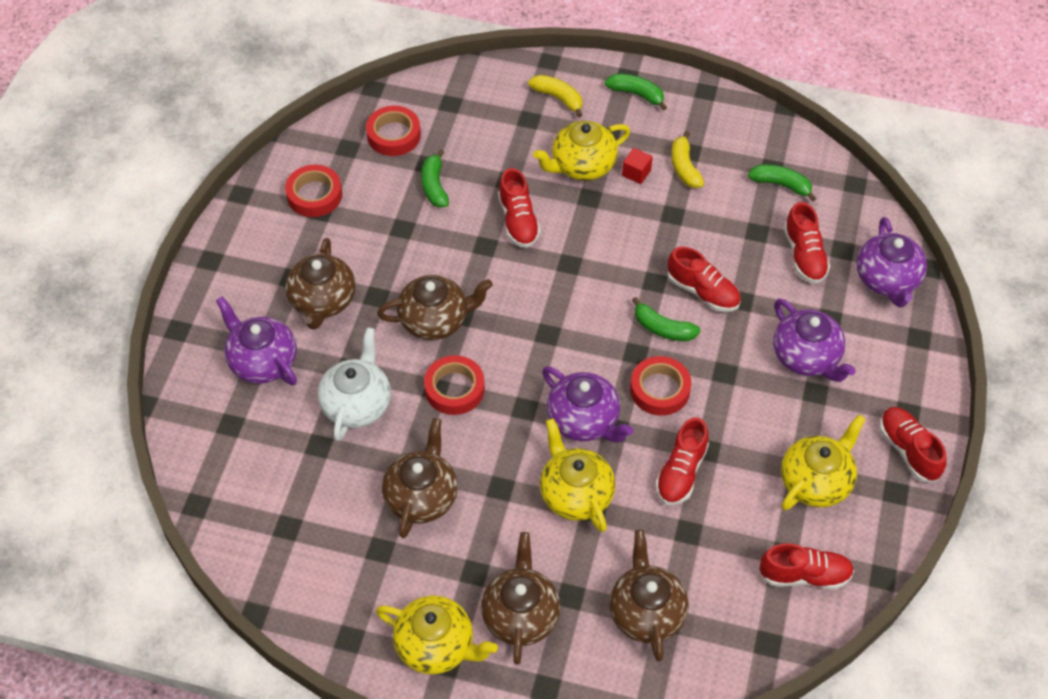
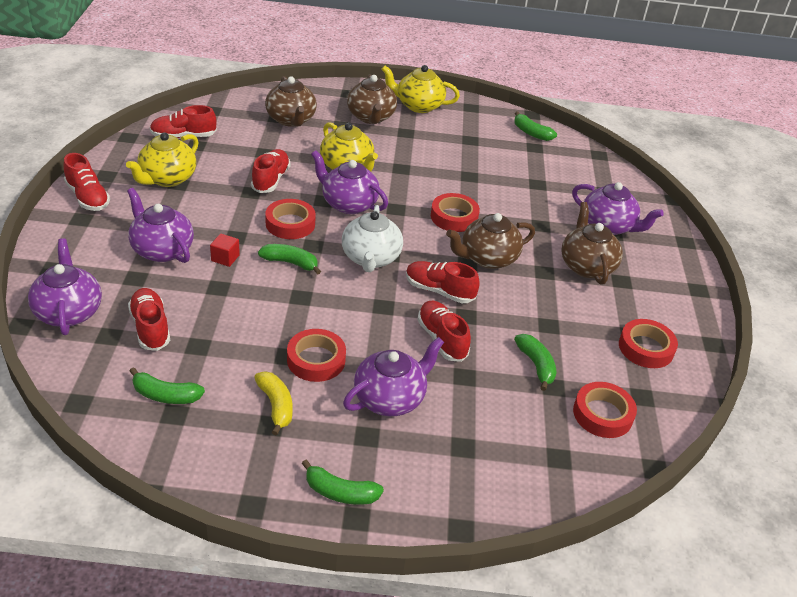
camera: 165 degrees right, 15 degrees down
(277, 563) = (531, 133): none -> green banana
(357, 404) = (523, 206): white teapot -> white teapot (370, 258)
(421, 496) = (454, 162): brown teapot -> none
(558, 98) = (436, 477): yellow banana -> none
(582, 165) = (390, 398): yellow teapot -> purple teapot
(636, 173) = (329, 395): red cube -> red cube (225, 258)
(645, 208) = (316, 360): none -> red tape
(703, 292) = (254, 292): red shoe -> red shoe (439, 291)

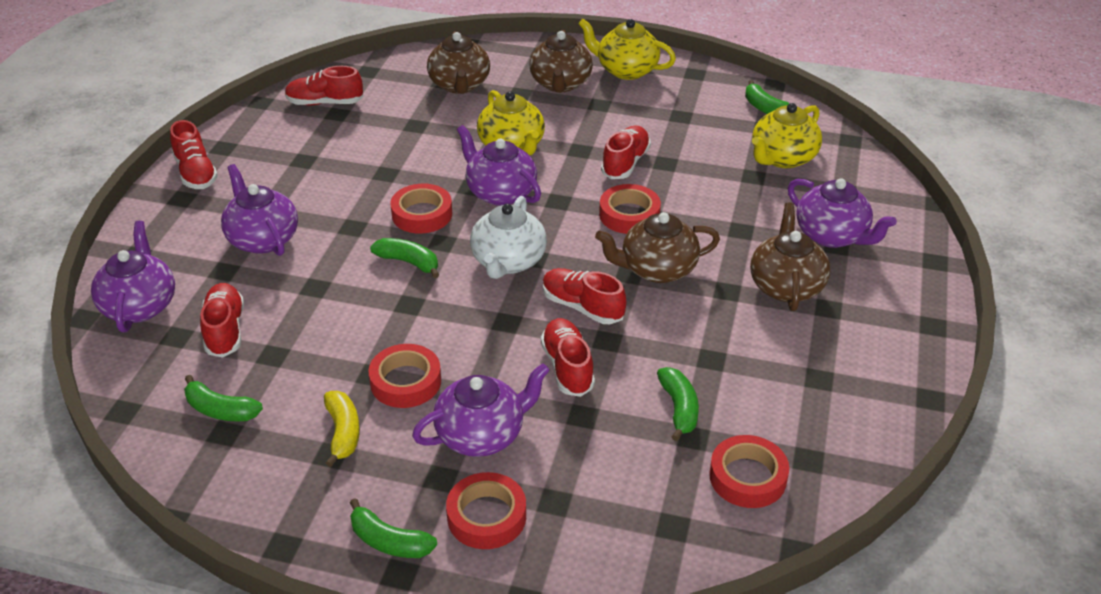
camera: 15 degrees right, 0 degrees up
(167, 178) = (292, 154): yellow teapot -> yellow teapot (782, 158)
(225, 258) = (333, 252): red cube -> none
(271, 180) = (414, 159): red shoe -> red shoe (625, 163)
(646, 348) = (833, 397): red tape -> red tape (486, 516)

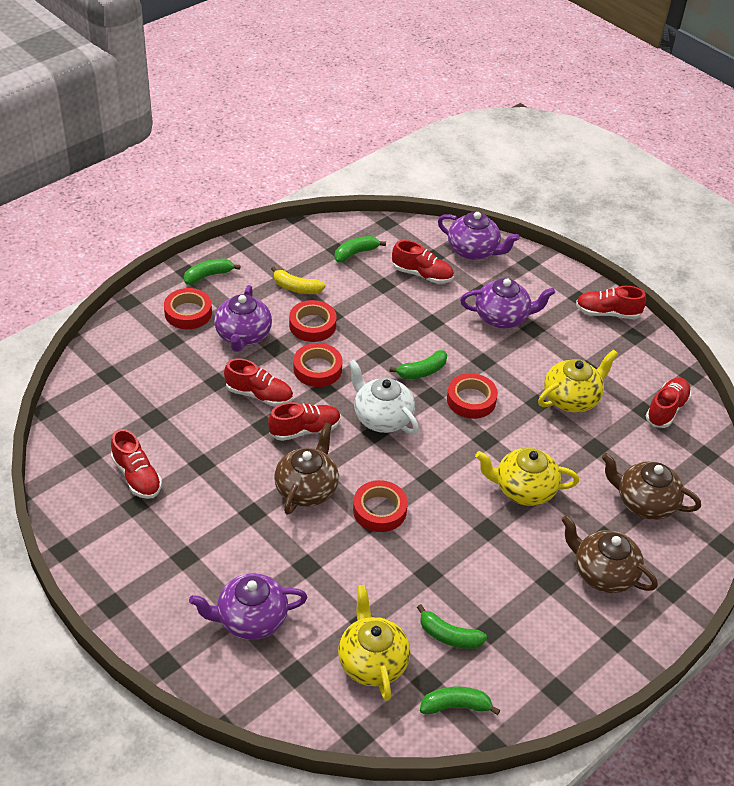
camera: 120 degrees right, 5 degrees up
(500, 192) = (465, 452): purple teapot -> none
(625, 163) = (447, 547): red shoe -> red shoe (137, 476)
(626, 70) = (597, 637): yellow teapot -> yellow teapot (572, 399)
(679, 408) = (179, 424): green banana -> green banana (449, 636)
(747, 477) = (105, 422): red tape -> red tape (317, 369)
(786, 286) = (226, 549): brown teapot -> none

